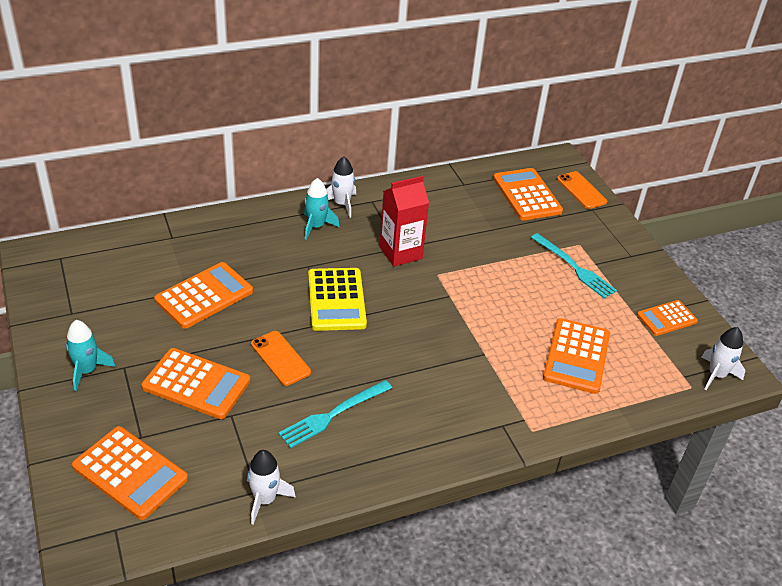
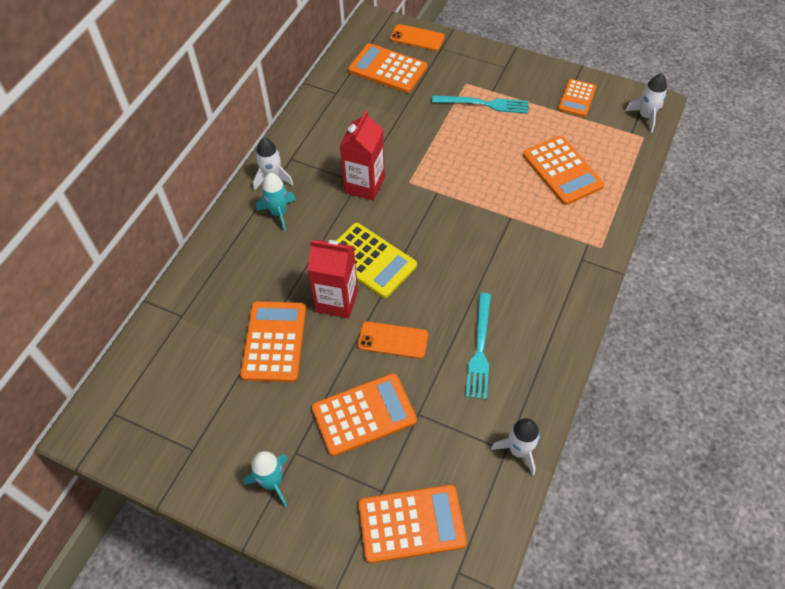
camera: 40 degrees left, 15 degrees up
(278, 305) = (337, 301): none -> red carton

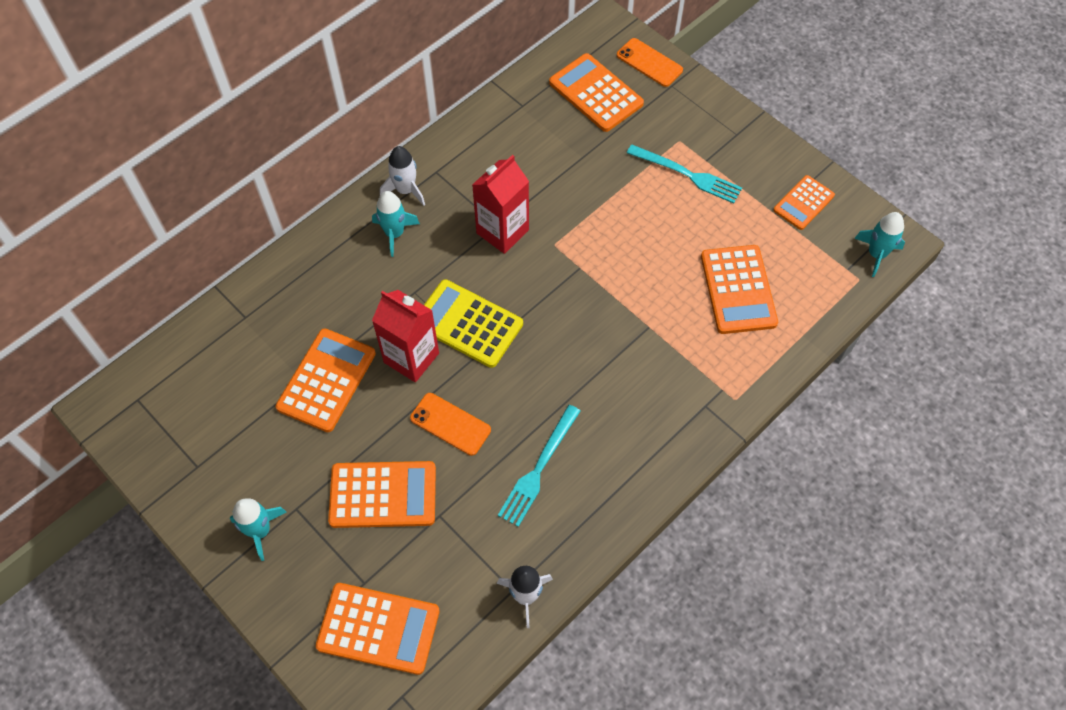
camera: 20 degrees right, 5 degrees up
(370, 260) = (468, 324): yellow calculator -> yellow calculator turned 150 degrees clockwise
(646, 116) = (876, 254): white rocket -> turquoise rocket

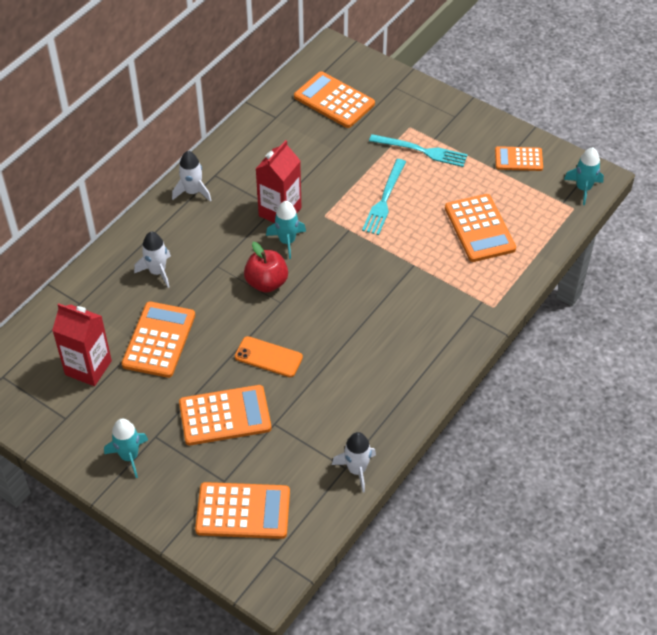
camera: 10 degrees left, 10 degrees down
(343, 289) = (157, 272): none -> white rocket
(395, 233) = (191, 225): turquoise rocket -> turquoise rocket (287, 241)
(411, 358) = (225, 314): red carton -> red carton (88, 368)
(468, 324) = (266, 283): yellow calculator -> red apple
(539, 468) = (347, 378): turquoise fork -> turquoise fork (384, 199)
(649, 62) = (373, 72): orange phone -> none
(803, 203) = (518, 159): orange calculator -> orange calculator turned 60 degrees clockwise

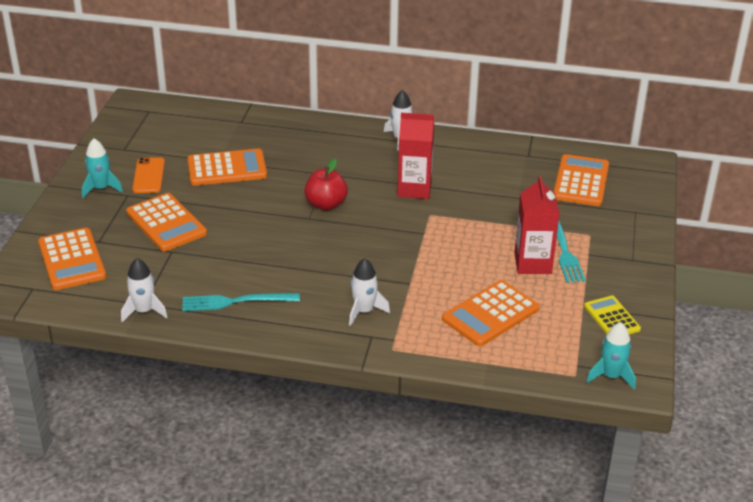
camera: 65 degrees right, 15 degrees down
(88, 368) = (179, 144): red carton -> red carton (532, 263)
(157, 272) = (299, 147): white rocket -> white rocket (364, 311)
(268, 357) = (243, 228): orange phone -> orange phone (149, 176)
(287, 241) = (382, 202): turquoise rocket -> none
(384, 199) = (479, 244): turquoise fork -> turquoise fork (236, 301)
(518, 159) = (611, 318): orange calculator -> yellow calculator

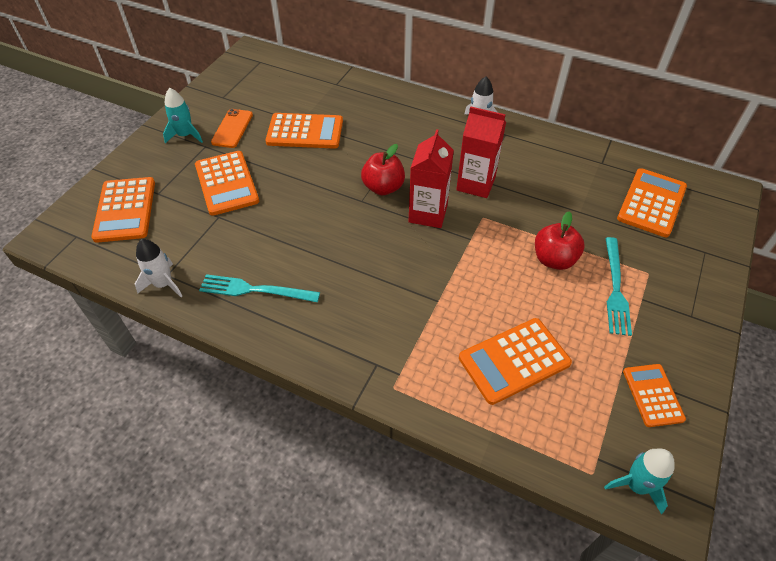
camera: 15 degrees right, 15 degrees up
(364, 311) = (379, 328): white rocket -> none
(504, 237) = (554, 259): none -> red apple
(532, 263) = (577, 300): red carton -> red carton (428, 213)
(611, 318) = (653, 395): yellow calculator -> orange calculator

